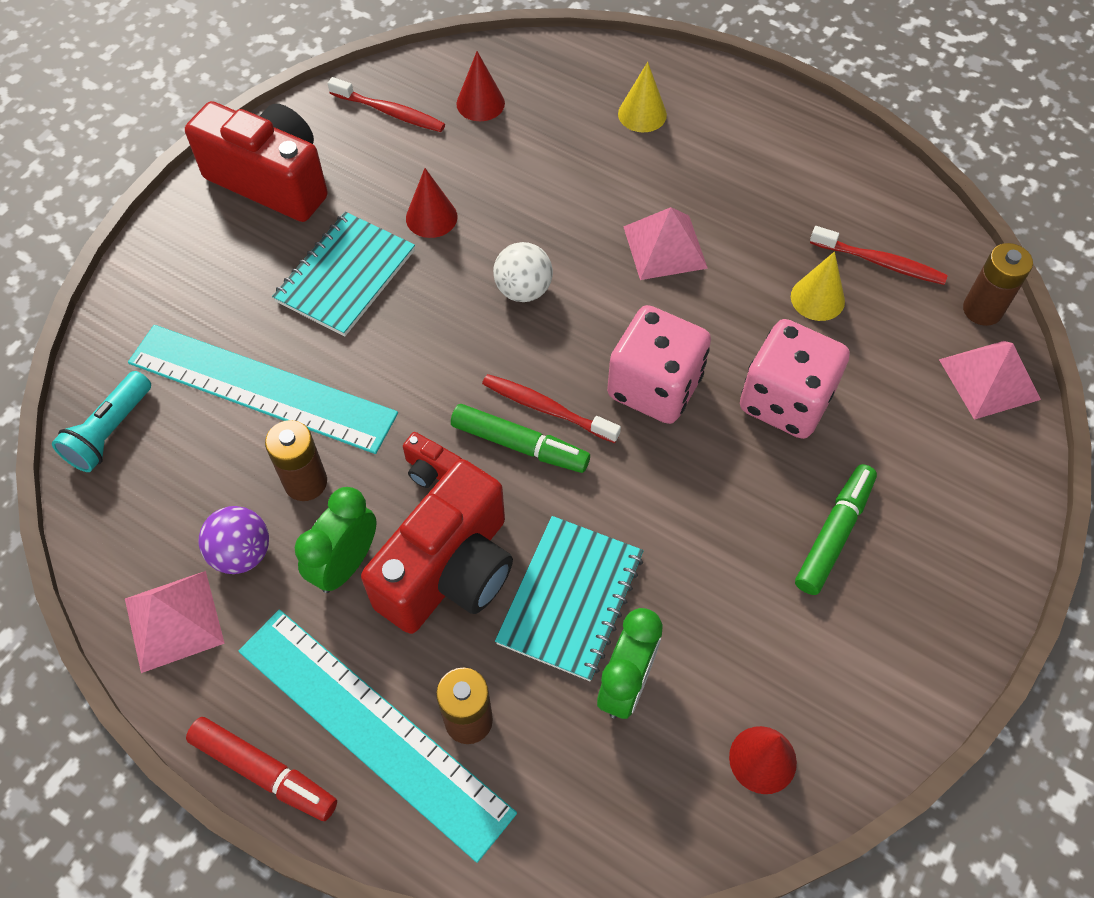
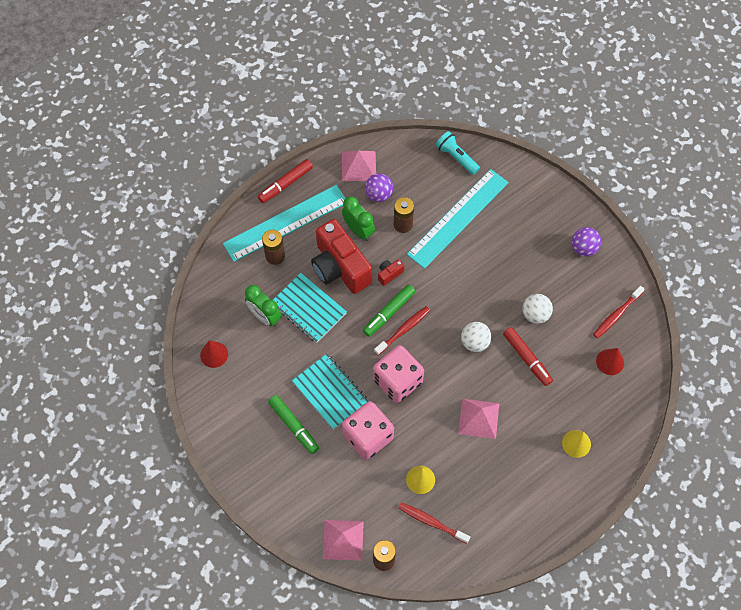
camera: 110 degrees right, 5 degrees up
(271, 181) = (583, 248): red camera -> purple ball
(345, 276) = (510, 266): turquoise notebook -> turquoise notebook (330, 392)
(431, 217) = (535, 314): red cone -> white ball
(521, 209) = (526, 358): none -> red marker
(879, 262) = (432, 522): red toothbrush -> red toothbrush turned 75 degrees clockwise

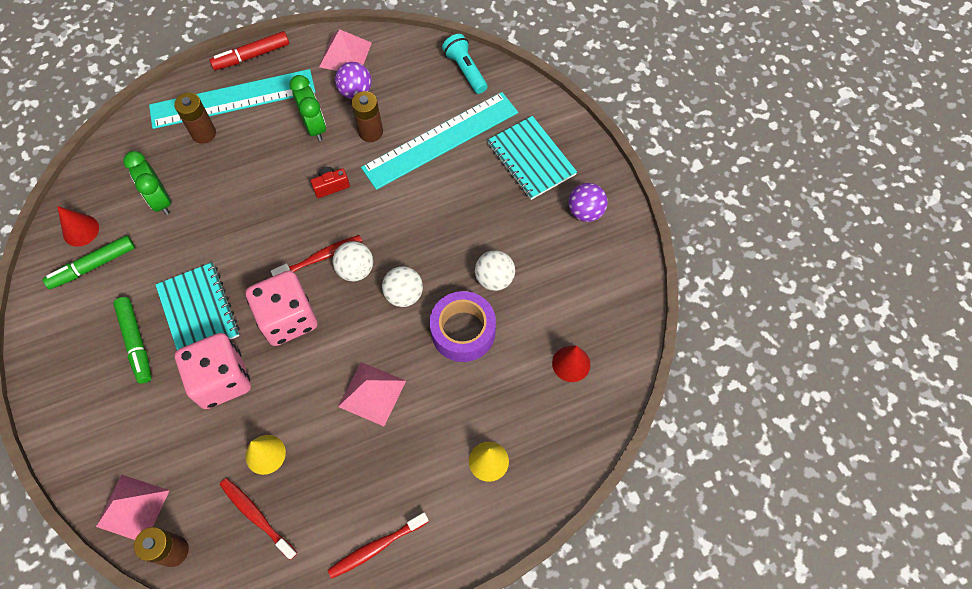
camera: 15 degrees right, 0 degrees up
(308, 308) = (216, 204): turquoise notebook -> turquoise notebook (531, 159)
(340, 267) = (274, 164): red camera -> none
(389, 312) = (311, 232): green marker -> green marker (93, 266)
(432, 333) = (355, 270): none -> white ball
(526, 358) = (463, 331): red marker -> purple tape
(616, 314) = (600, 305): red toothbrush -> red toothbrush (377, 547)

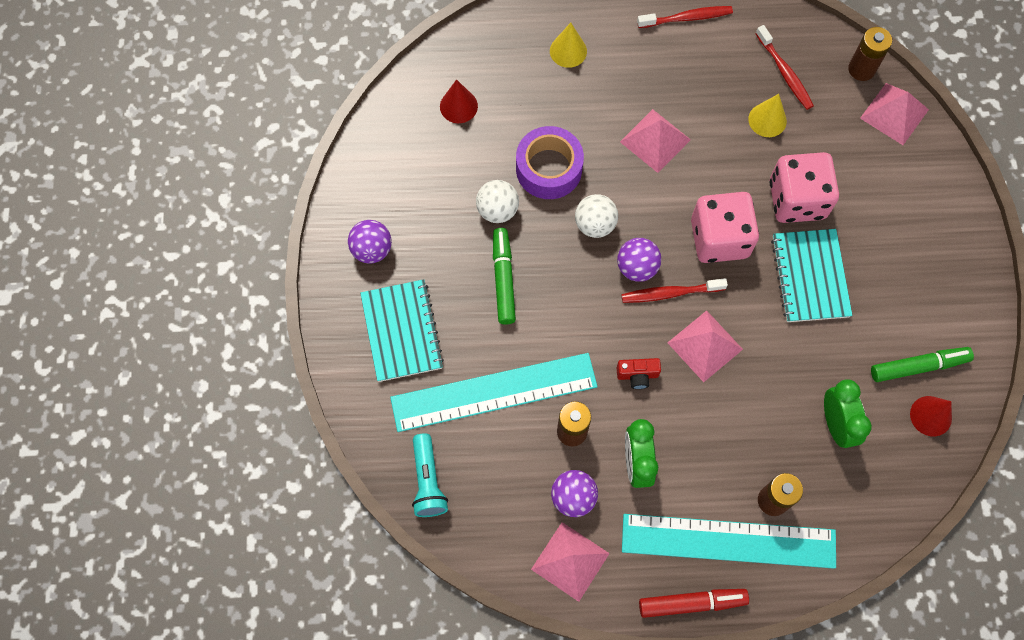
camera: 160 degrees left, 5 degrees up
(136, 342) = (878, 265): green marker -> green marker (503, 279)
(280, 225) = (705, 346): none -> pink pyramid
(355, 270) = (637, 267): white ball -> purple ball

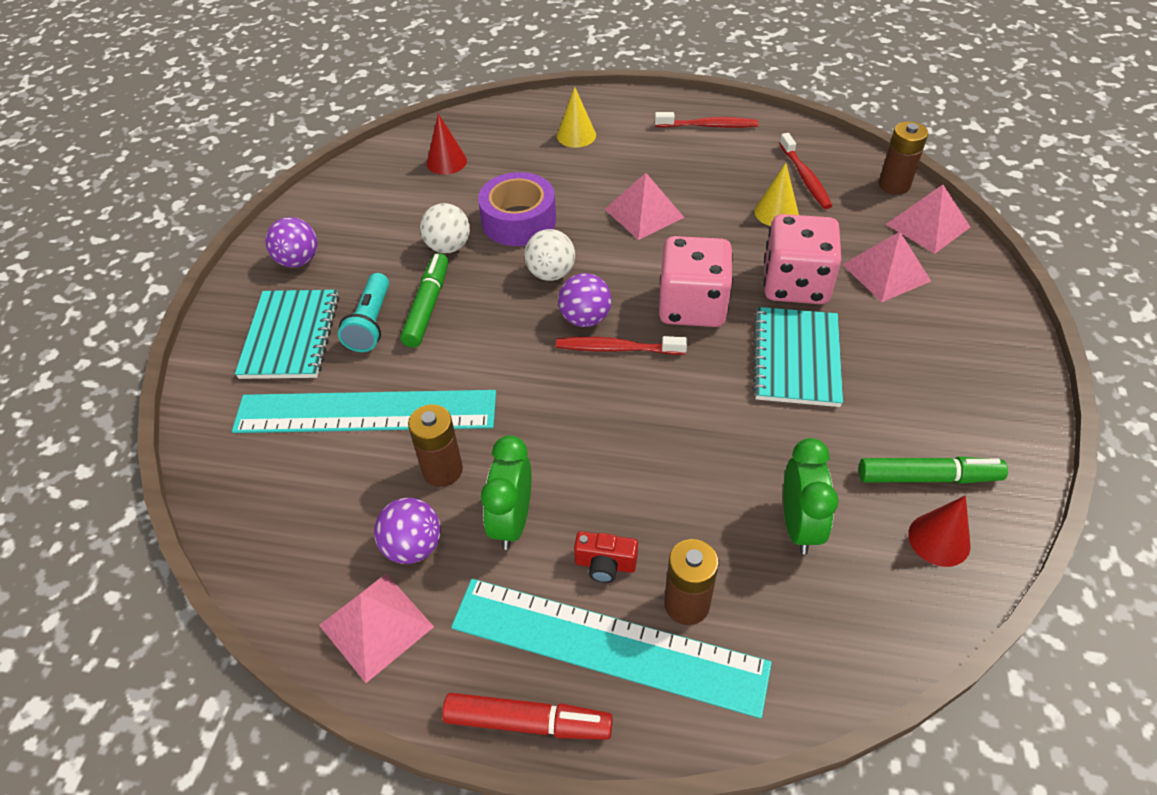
camera: 15 degrees right, 20 degrees down
(428, 481) = (240, 492): turquoise flashlight -> turquoise flashlight (371, 323)
(637, 375) = (548, 424): red camera -> red camera (605, 564)
(705, 346) = (644, 407): pink pyramid -> pink pyramid (886, 272)

